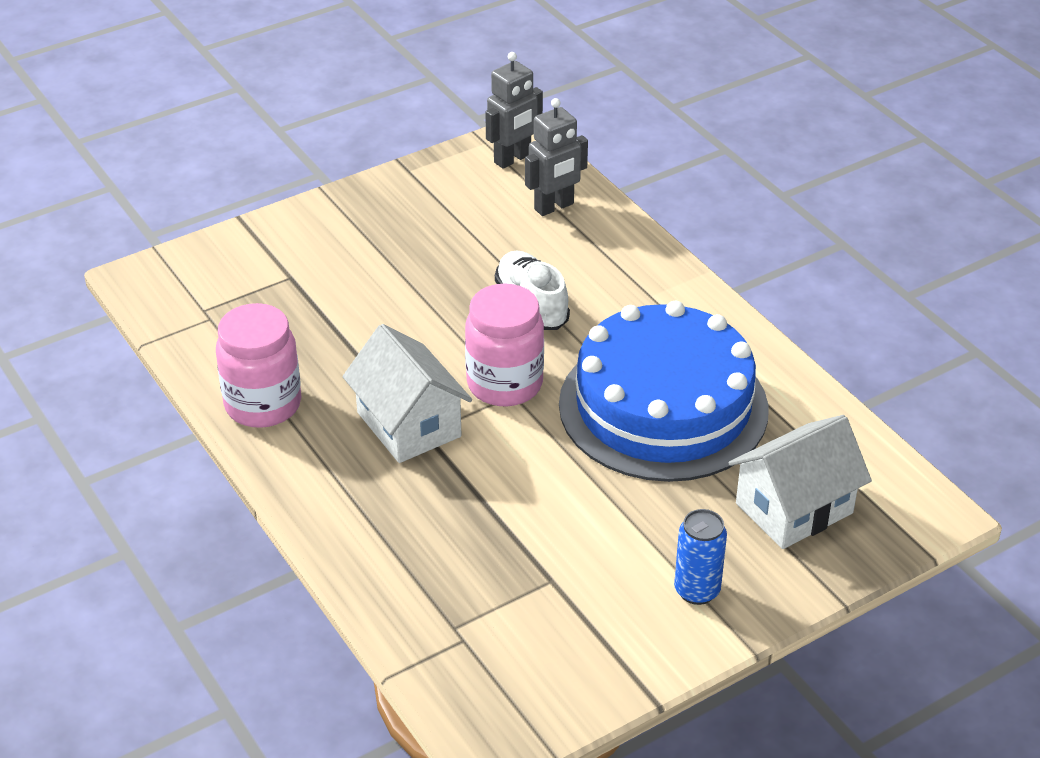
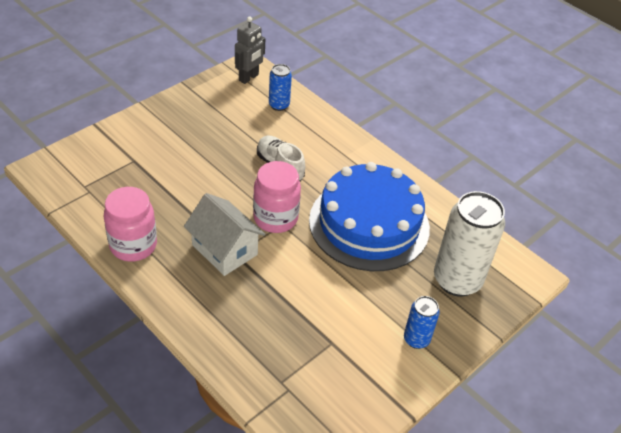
camera: 15 degrees left, 5 degrees up
(554, 207) = (279, 105): grey robot -> blue can
(794, 508) = (457, 280): white house -> white can

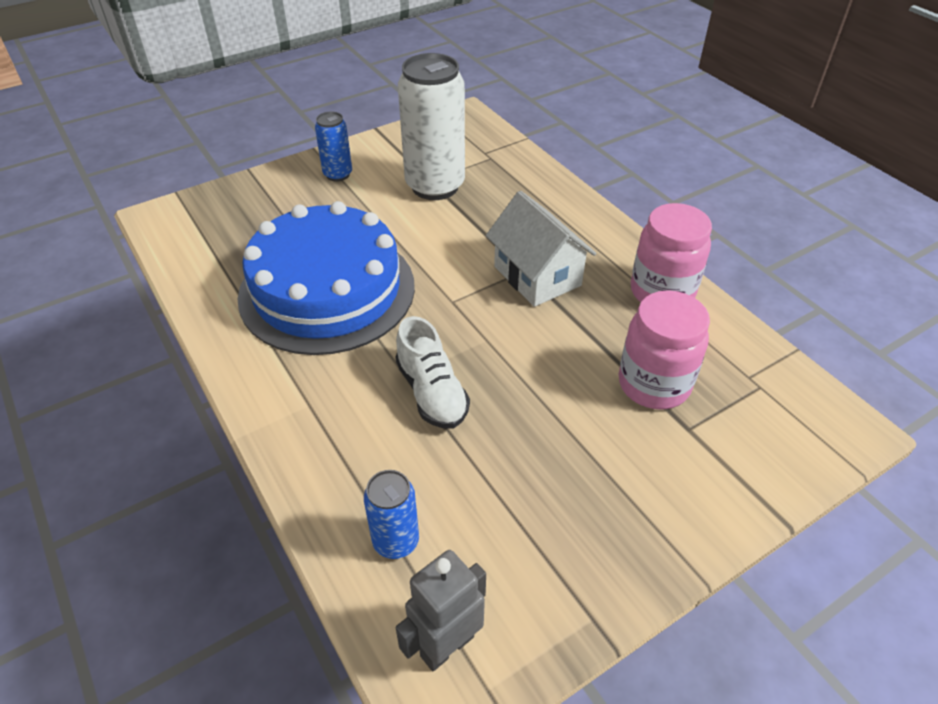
camera: 165 degrees left, 0 degrees up
(275, 218) = (459, 310): pink jar -> pink jar (654, 384)
(457, 280) = (254, 218): white can -> white can (435, 186)

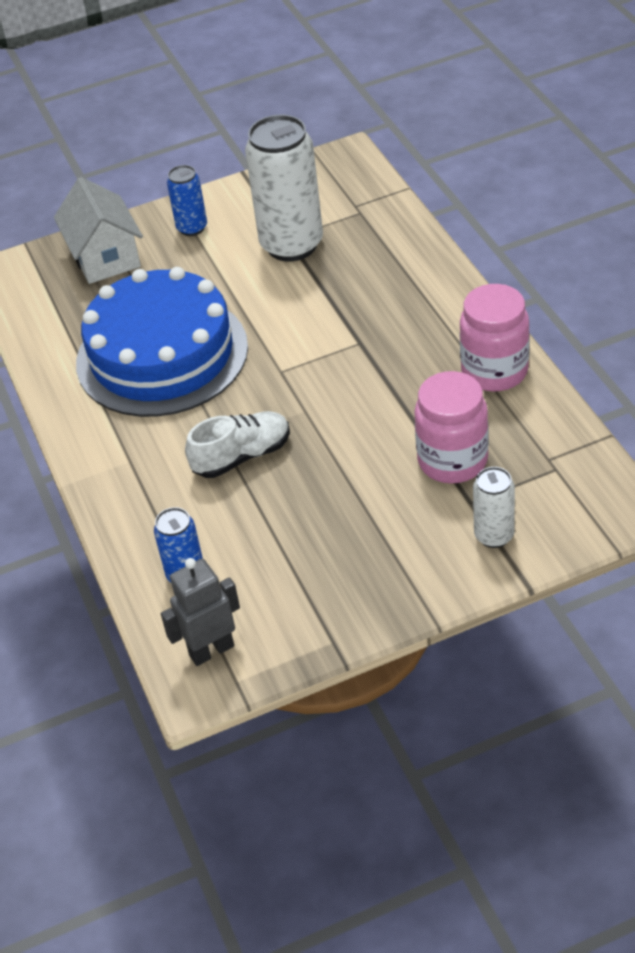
camera: 15 degrees right, 0 degrees up
(432, 392) = (242, 456): white shoe -> white shoe turned 105 degrees counterclockwise
(537, 276) = (372, 349): white house -> white house (105, 257)
(727, 466) = (494, 535): none -> white can

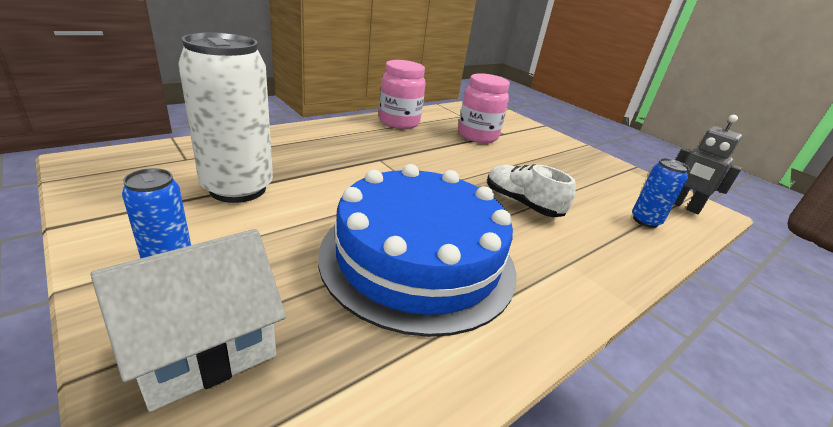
camera: 115 degrees left, 15 degrees down
(494, 535) = (521, 129): white can -> none

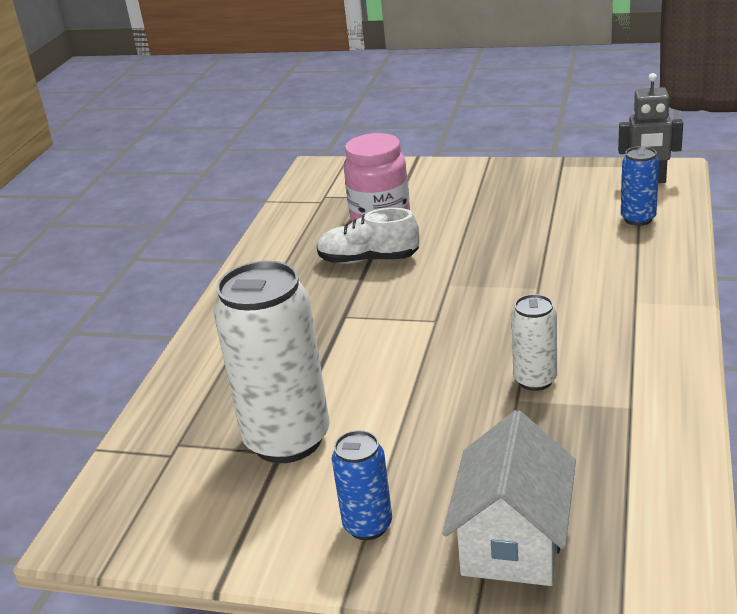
camera: 30 degrees left, 0 degrees up
(399, 122) = (277, 257): pink jar -> none
(418, 259) = (535, 380): blue cake -> white can
(521, 203) = (531, 271): white shoe -> white shoe (368, 260)

